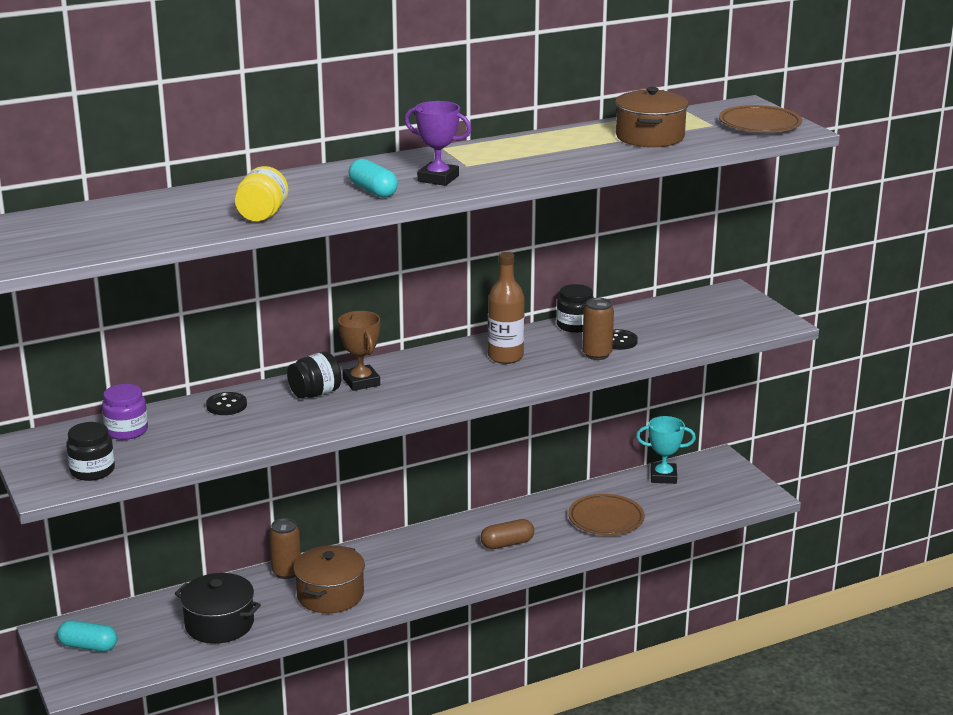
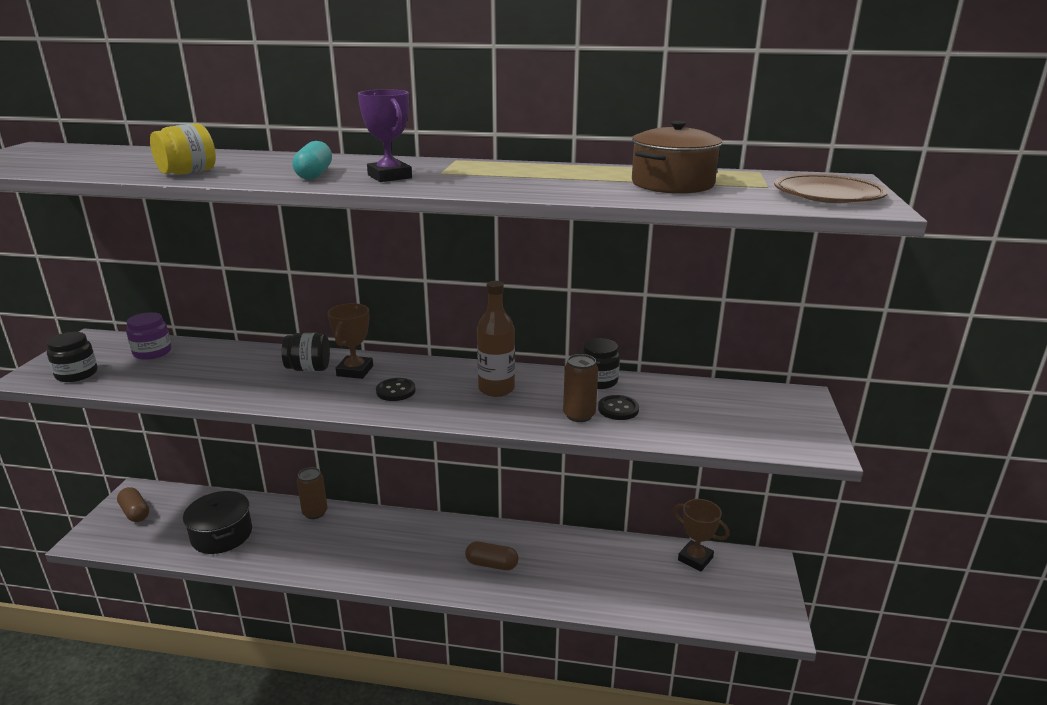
camera: 35 degrees right, 0 degrees up
(88, 646) = (135, 512): turquoise capsule -> brown capsule
(226, 405) = (240, 356): black button -> black button (396, 391)
(330, 595) = (316, 547): brown pot -> none
(606, 519) = (599, 579): brown plate -> none
(663, 477) = (695, 559): turquoise trophy -> brown trophy

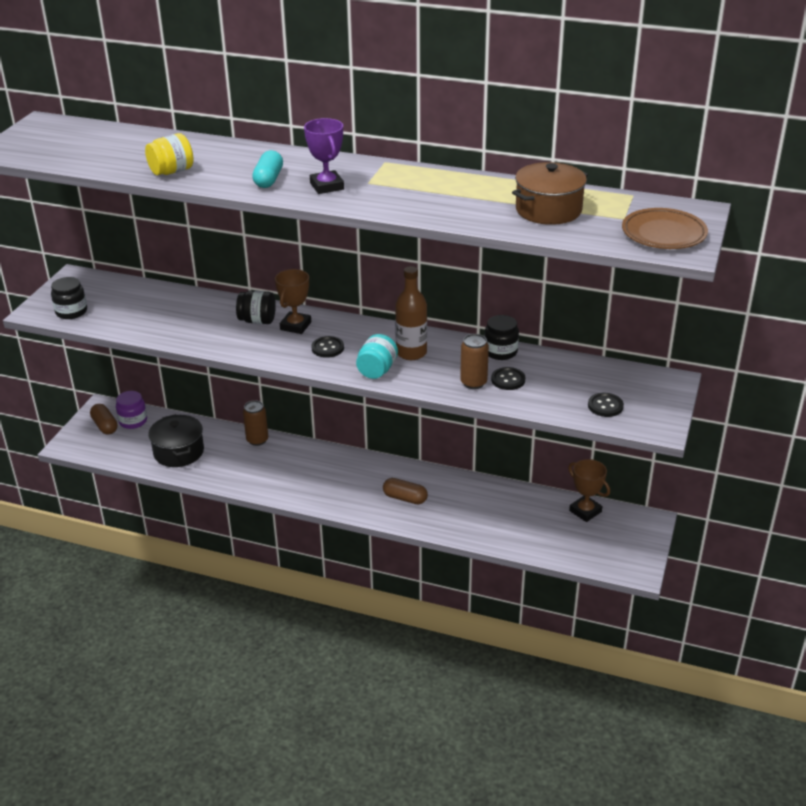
camera: 10 degrees right, 10 degrees up
(152, 352) = (128, 294): purple jar -> purple jar (133, 421)
(459, 410) = (377, 370): none -> turquoise jar
(743, 429) = (605, 406): none -> black button

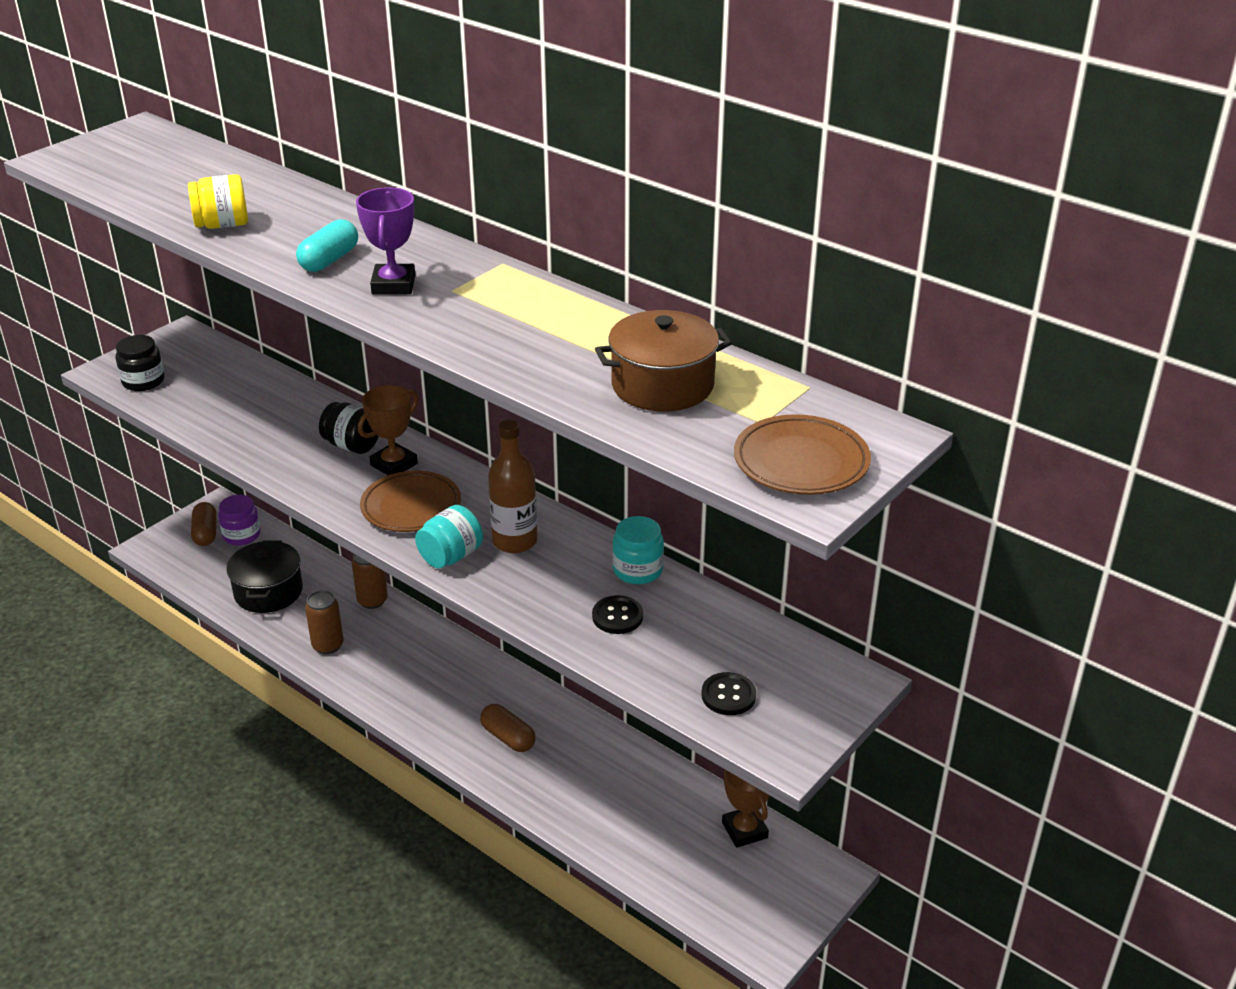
camera: 20 degrees right, 0 degrees up
(327, 348) = (411, 507): black button -> brown plate
(473, 383) = (566, 608): brown can -> brown can (328, 645)
(500, 352) = (637, 570): black jar -> turquoise jar

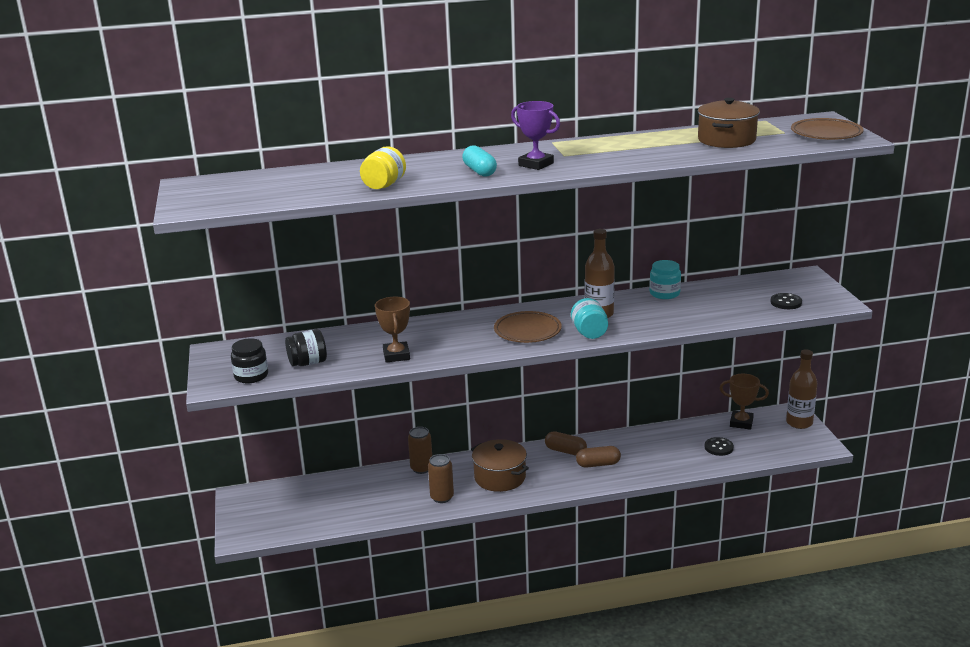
camera: 50 degrees left, 10 degrees down
(205, 533) = (259, 509): brown capsule -> brown capsule (565, 451)
(241, 535) = (284, 495): purple jar -> none
(268, 592) = (359, 503): black pot -> none
(352, 445) = (439, 331): black jar -> black jar (308, 363)
(394, 464) = (478, 325): brown trophy -> brown trophy (396, 355)
(406, 669) = (500, 477): none -> brown pot
(617, 616) = (696, 308): black button -> black button (718, 447)
(808, 894) = (799, 423): none -> brown bottle

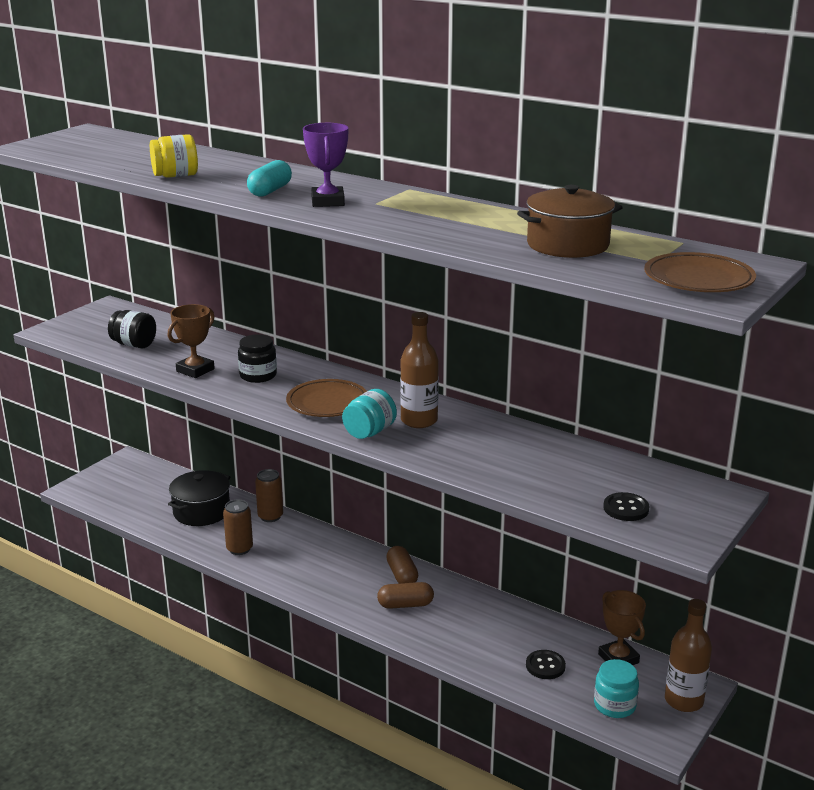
camera: 45 degrees right, 0 degrees up
(251, 376) = (84, 335): black jar -> black jar (258, 375)
(369, 493) = (201, 511): none -> black pot
(500, 477) = (309, 562): brown pot -> none
(598, 464) = (405, 605): brown capsule -> brown capsule turned 45 degrees counterclockwise
(664, 293) = (524, 434): turquoise jar -> turquoise jar (614, 705)

